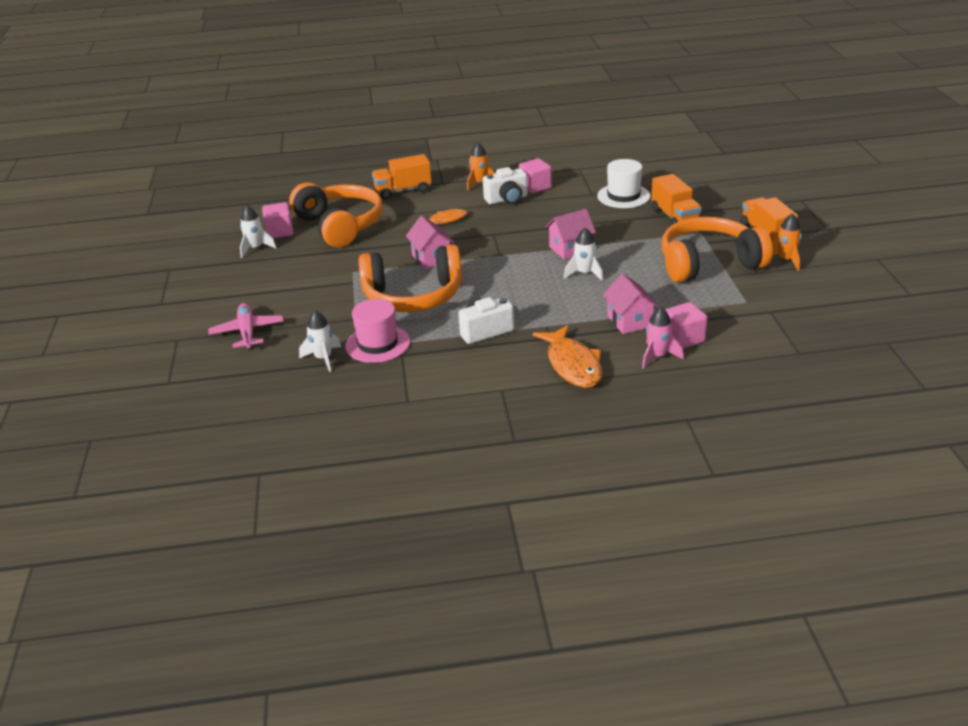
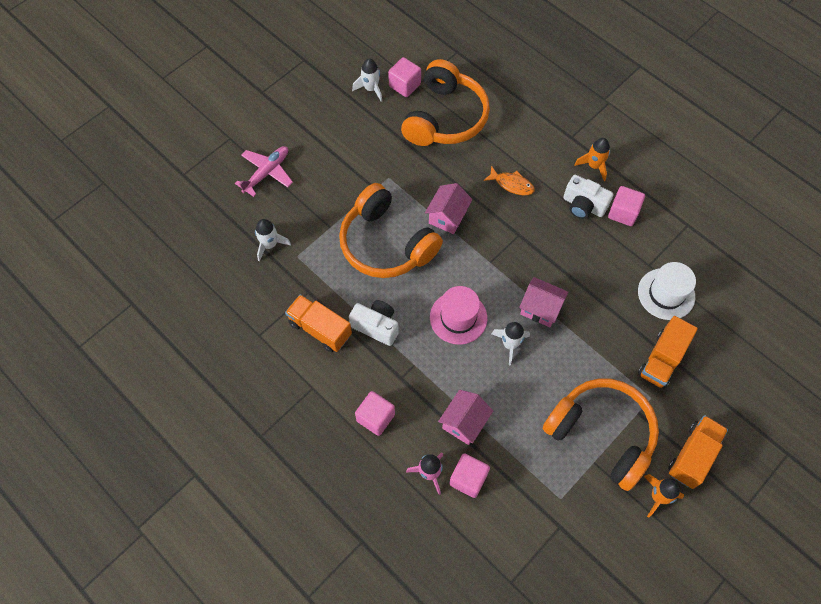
camera: 50 degrees right, 30 degrees up
(377, 344) = (310, 266): pink hat -> pink hat (458, 317)
(403, 190) = (534, 119): orange truck -> orange truck (320, 329)
(573, 365) = (375, 417): orange fish -> pink cube

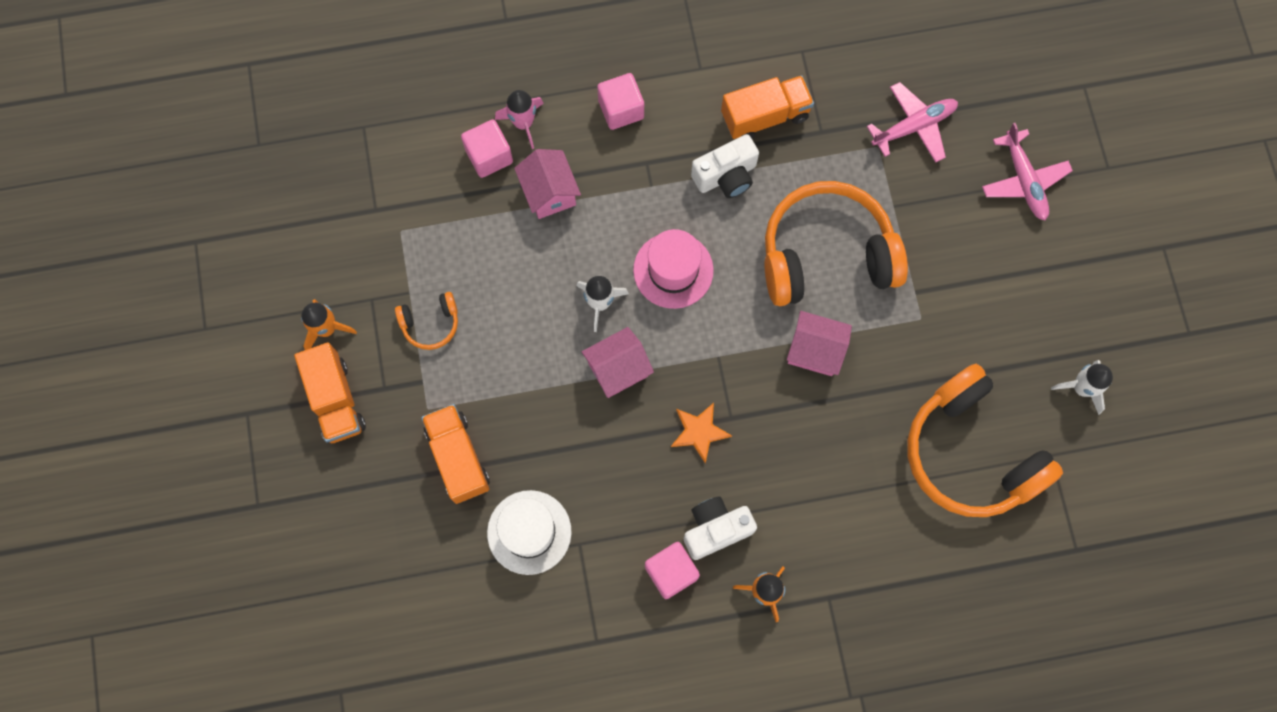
camera: 125 degrees right, 10 degrees up
(270, 245) = (914, 126): white rocket -> pink plane
(404, 85) = (1060, 437): pink cube -> none
(447, 217) = (815, 350): pink house -> pink house turned 45 degrees counterclockwise
(512, 184) = (808, 463): orange fish -> none
(540, 245) = (699, 432): none -> orange star
(601, 434) = (430, 323): orange headphones -> orange headphones, size x0.44

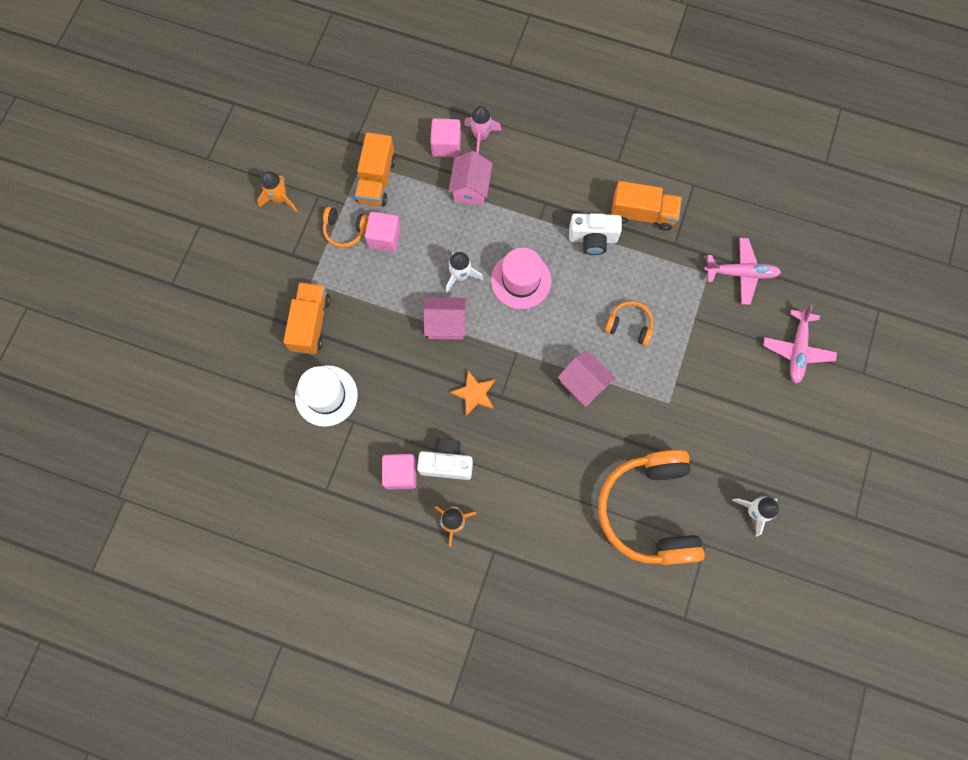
camera: 30 degrees right, 0 degrees up
(335, 400) = (258, 245): orange truck -> orange truck (376, 180)
(621, 109) = (549, 160): pink cube -> pink cube (384, 238)
(826, 255) = (629, 325): orange headphones -> orange headphones, size x0.44

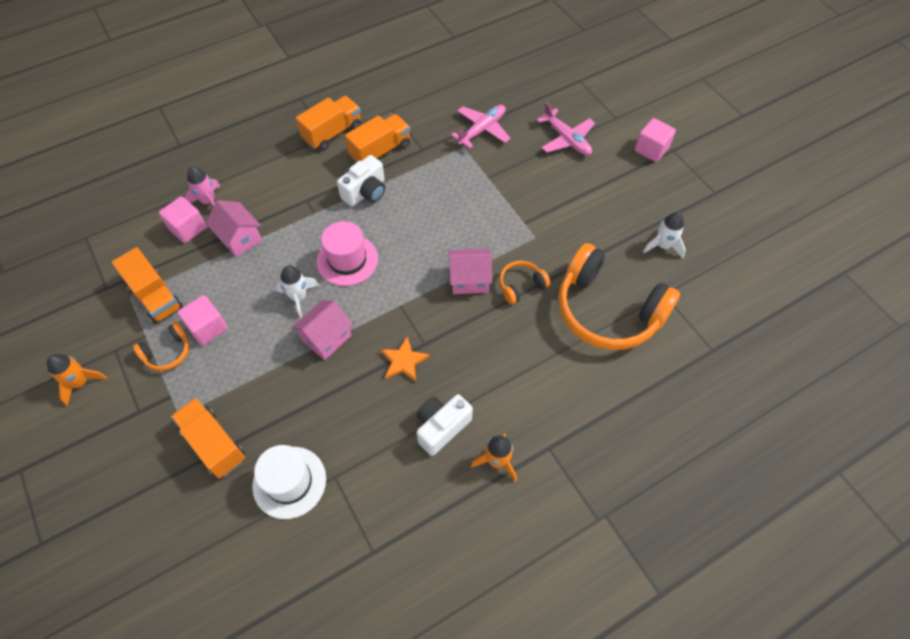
camera: 50 degrees left, 15 degrees down
(400, 473) = (417, 472): pink cube -> pink cube (651, 149)
(625, 162) = (332, 133): none -> orange truck
(629, 325) = (454, 218): orange headphones -> orange headphones (521, 285)

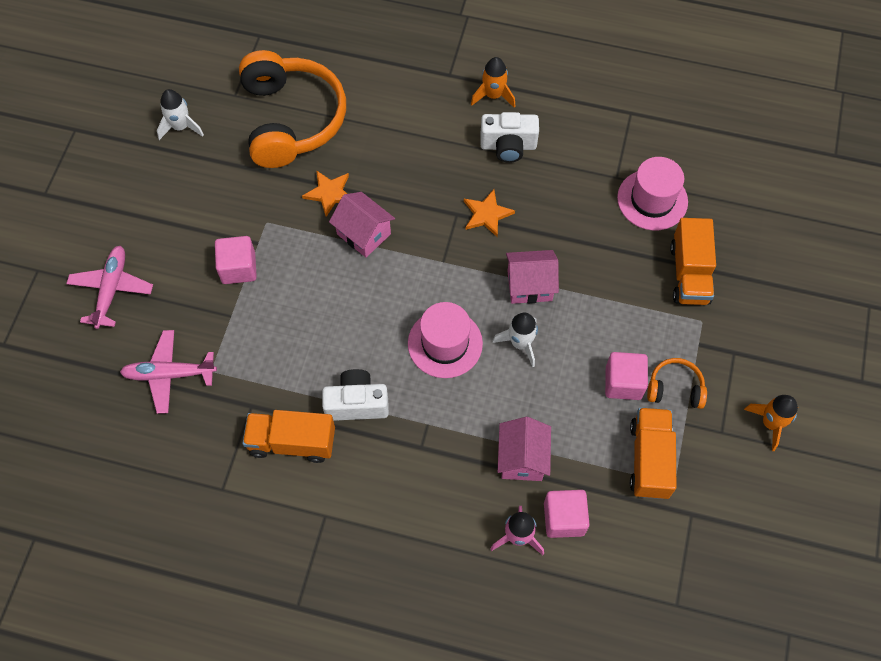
camera: 135 degrees left, 5 degrees up
(289, 482) = (652, 200): white hat -> pink hat
(332, 133) = (314, 514): orange truck -> none
(521, 285) = (329, 193): orange headphones -> orange star
(651, 149) = (60, 211): pink cube -> pink cube (238, 268)

